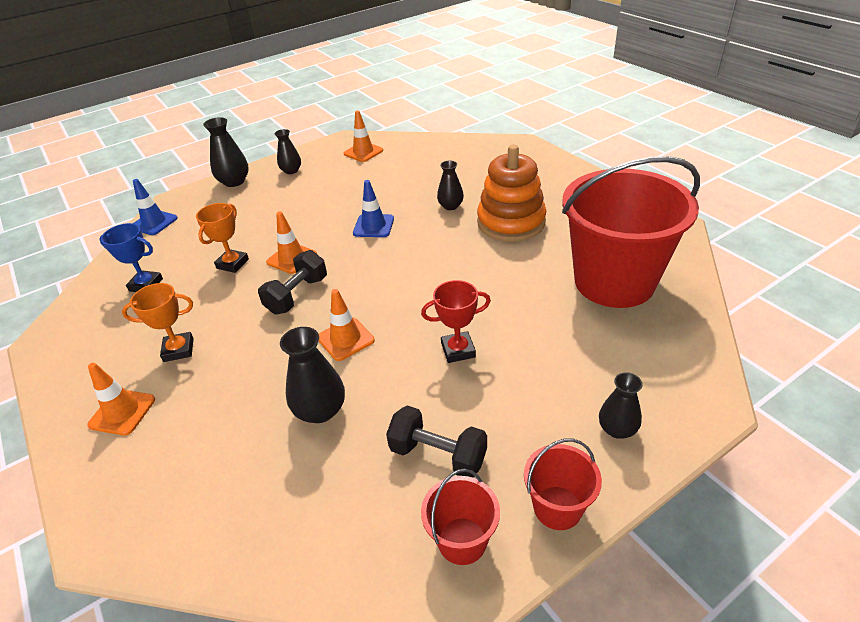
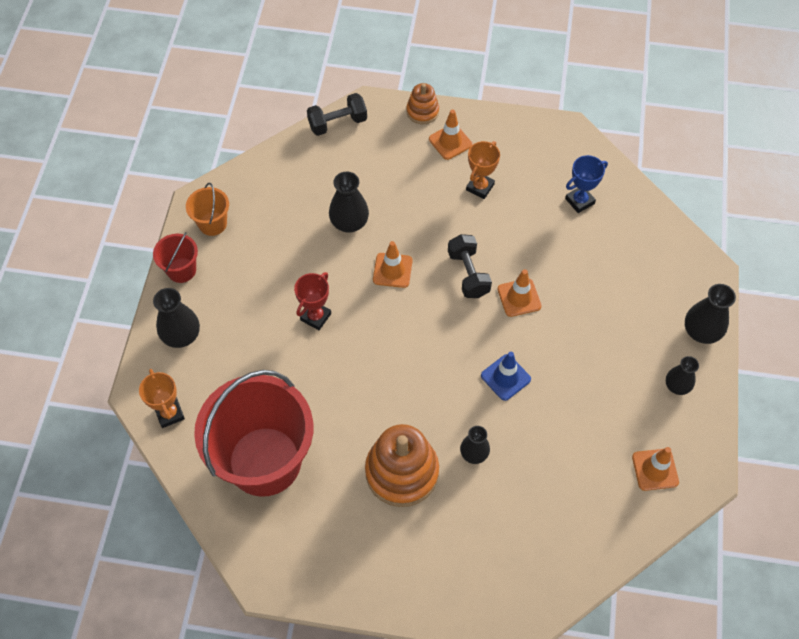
camera: 130 degrees right, 20 degrees up
(80, 471) = (422, 111): none -> orange stacking toy
(154, 223) = (678, 243): blue traffic cone -> none
(232, 264) = (552, 260): orange trophy -> orange trophy (169, 413)
(438, 455) = (262, 249): black dumbbell -> black dumbbell (337, 123)
(462, 540) = (212, 224): red bucket -> orange bucket
(617, 429) = (181, 335): black vase -> black vase, size x1.51

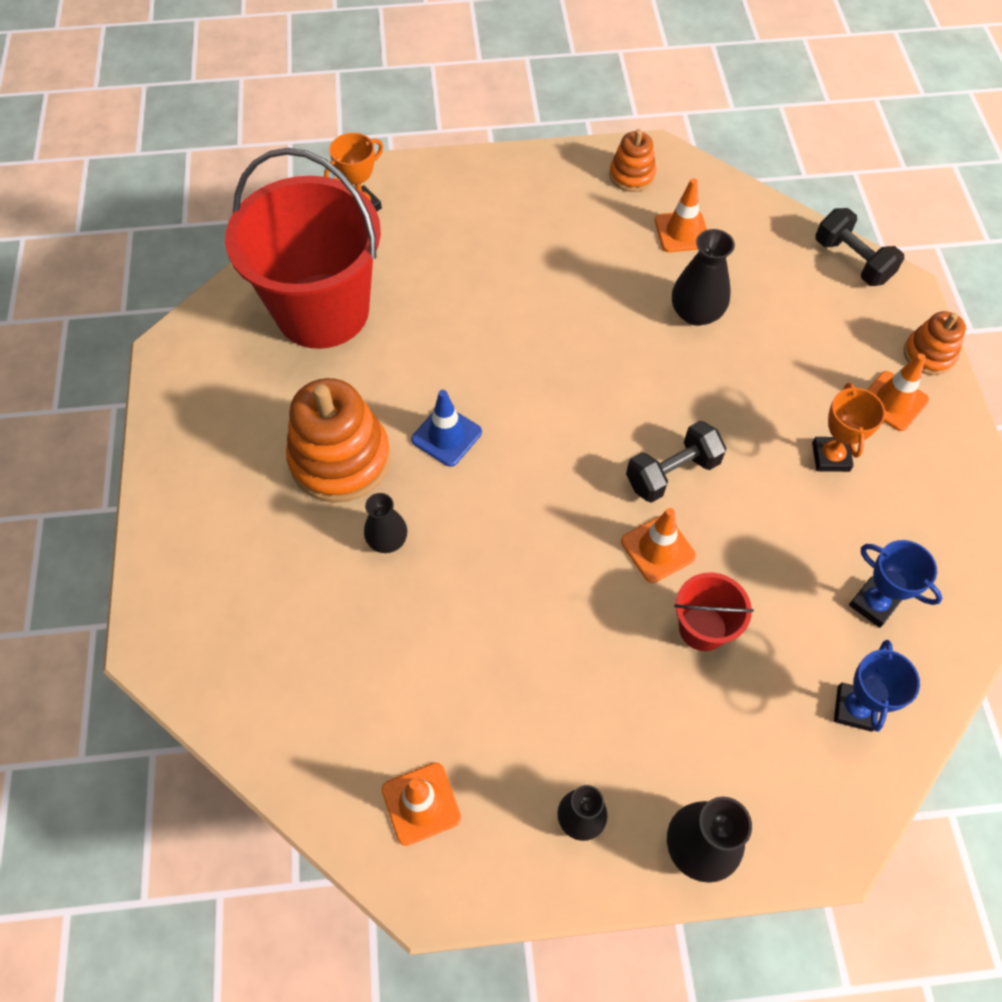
camera: 75 degrees right, 0 degrees up
(181, 270) = (554, 165): red bucket -> red bucket (702, 628)
(181, 335) = (466, 189): black vase -> none
(212, 224) = (632, 175): orange bucket -> orange stacking toy
(315, 317) = (537, 312): red trophy -> none
(392, 270) = (640, 379): orange traffic cone -> orange traffic cone (682, 232)
(480, 187) = (830, 457): orange trophy -> orange trophy turned 75 degrees clockwise
(505, 377) = (517, 557): blue traffic cone -> blue traffic cone (446, 436)
(638, 232) = (854, 708): none -> blue trophy

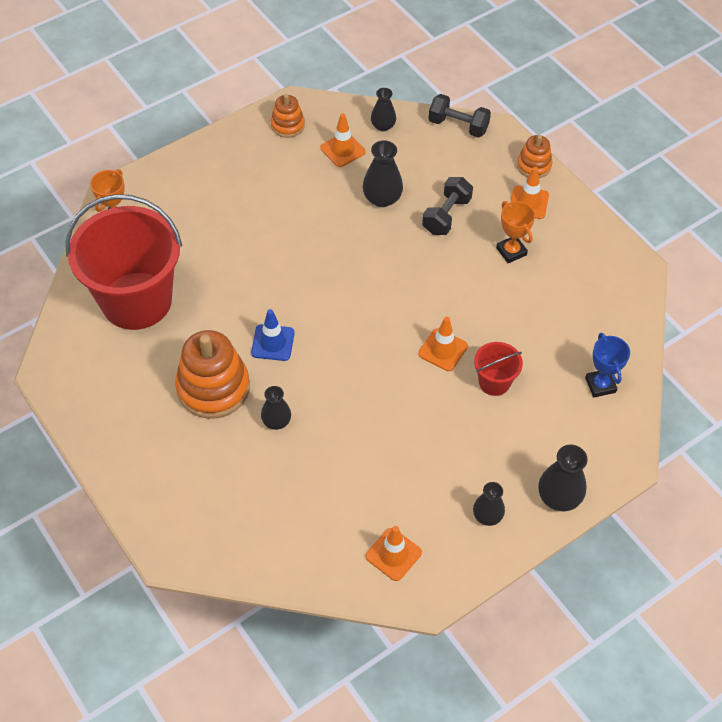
camera: 30 degrees left, 5 degrees down
(672, 473) = (425, 302): black dumbbell -> black dumbbell (446, 215)
(751, 222) = (383, 126): none -> black vase
(873, 604) = (580, 324): blue trophy -> none

